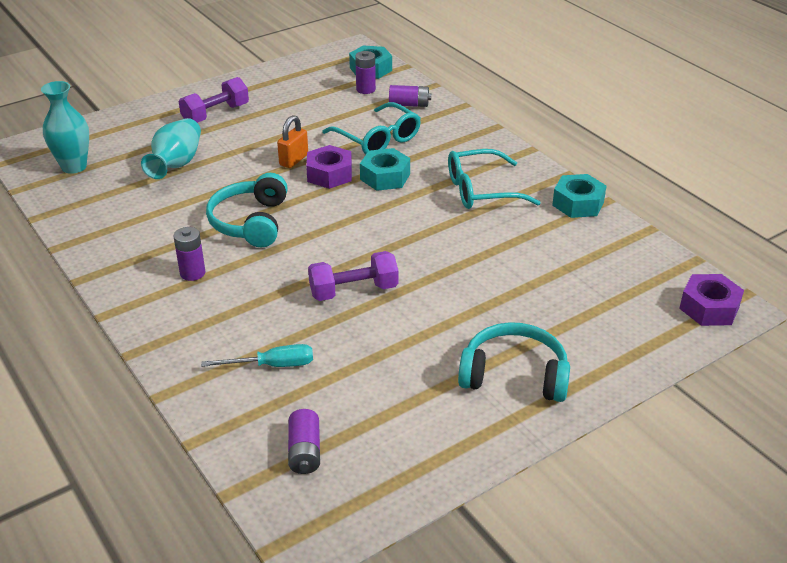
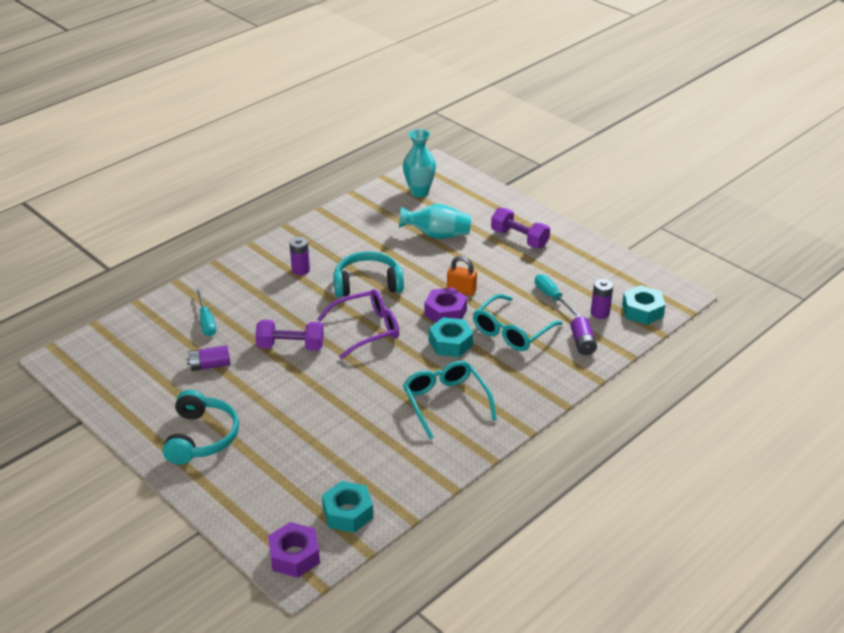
camera: 80 degrees right, 0 degrees up
(305, 451) = (127, 348): purple battery -> purple battery (210, 365)
(330, 110) = (552, 297): none -> turquoise screwdriver
(340, 230) = (367, 329): none -> purple glasses
(353, 291) = (290, 346): purple dumbbell -> purple dumbbell turned 60 degrees counterclockwise
(578, 203) = (440, 466): turquoise nut -> turquoise nut (348, 513)

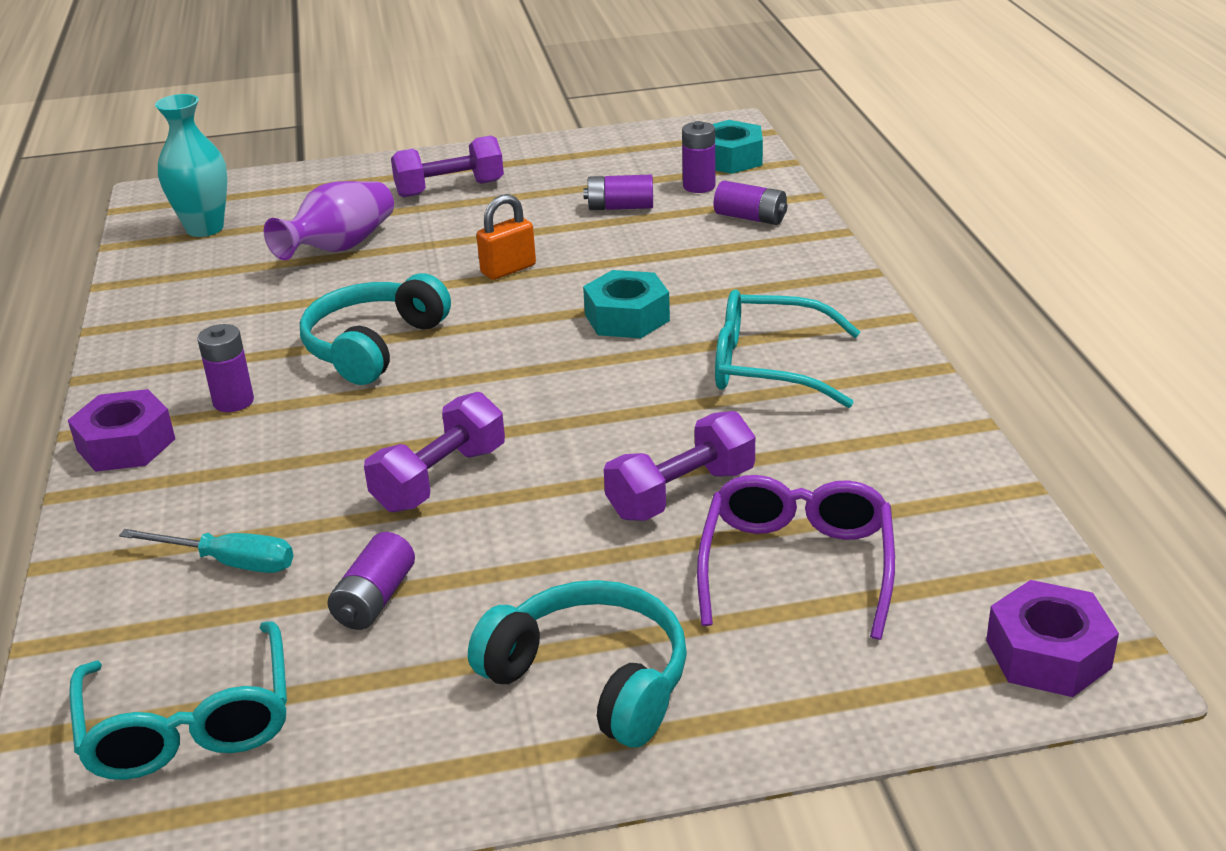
camera: 55 degrees left, 5 degrees down
(328, 414) = (681, 493): none -> purple dumbbell
(348, 513) = (971, 552): turquoise nut -> none
(367, 329) = (494, 383): purple glasses -> purple glasses (797, 565)
(437, 235) = (340, 247): turquoise vase -> purple vase
(445, 312) = (545, 299): purple nut -> purple nut (126, 444)
(511, 331) = (660, 260): turquoise glasses -> turquoise glasses (189, 723)
(552, 297) = (620, 207): turquoise screwdriver -> purple battery

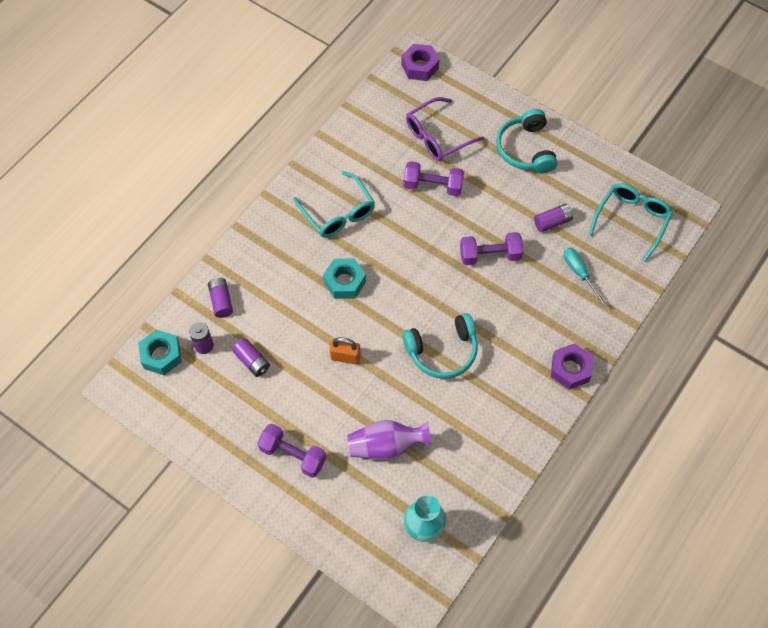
camera: 135 degrees left, 30 degrees up
(233, 401) = (517, 362): purple battery -> none

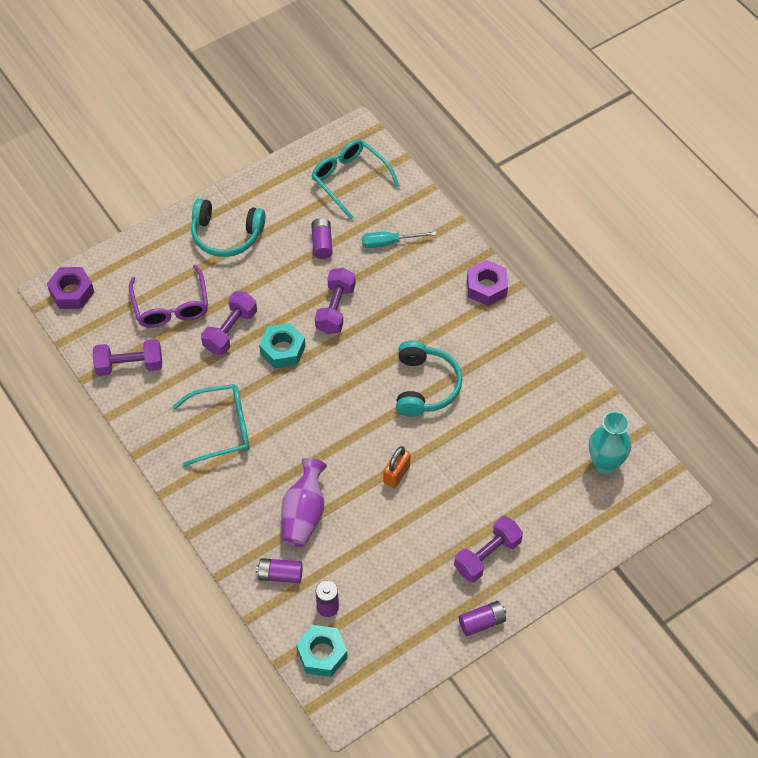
camera: 70 degrees left, 5 degrees down
(252, 361) = (366, 564): purple battery -> purple battery (482, 622)
(344, 282) = (309, 448): turquoise nut -> turquoise nut (283, 350)
(370, 129) = (129, 365): none -> purple dumbbell
(386, 446) = (508, 468): purple vase -> purple vase (304, 514)

